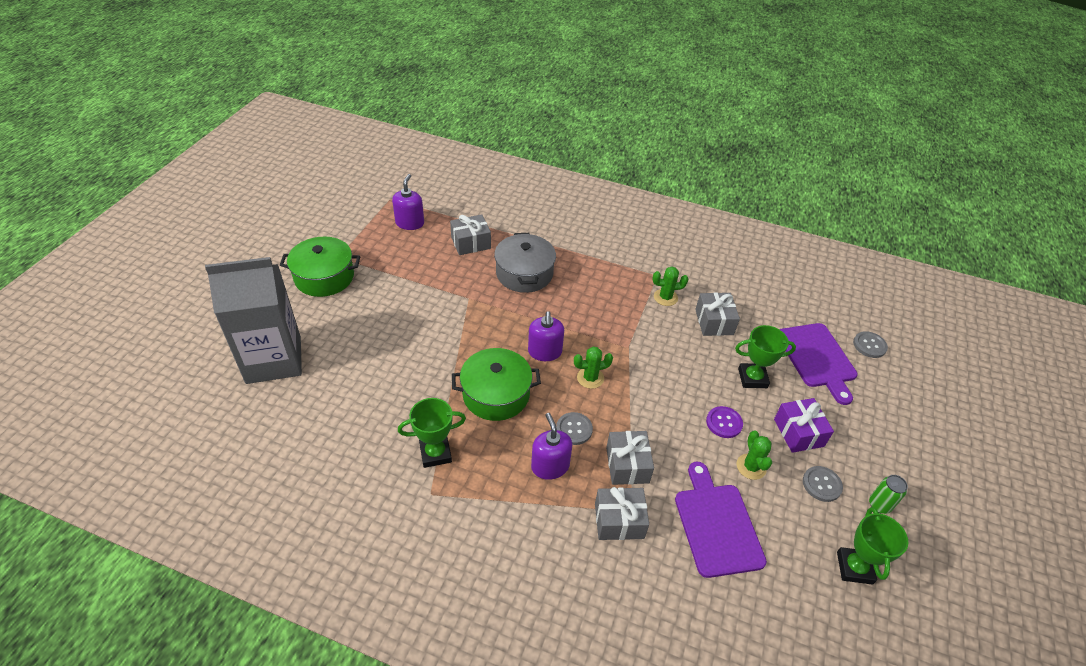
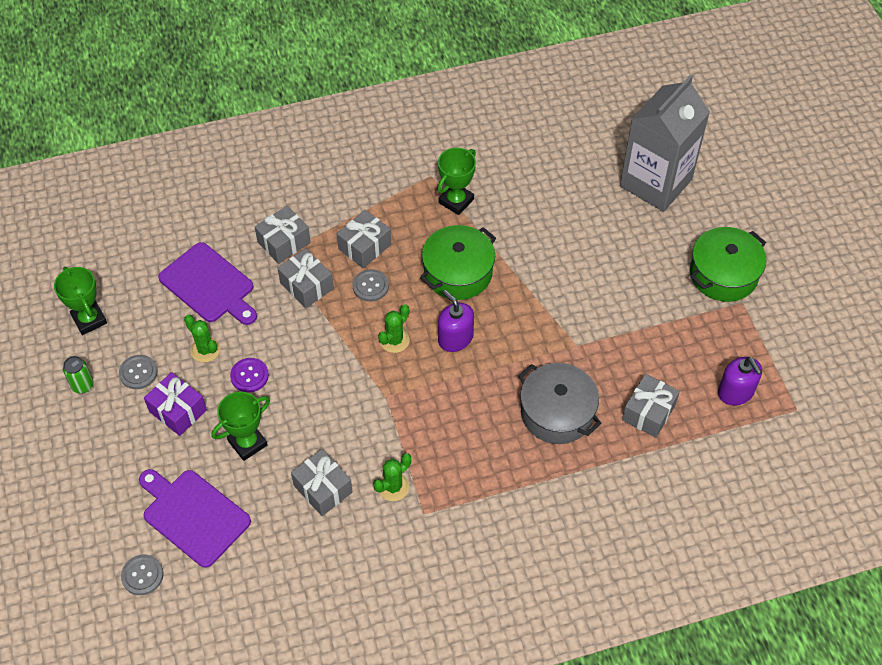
camera: 145 degrees right, 10 degrees up
(550, 466) = (364, 247): purple soap dispenser -> grey gift

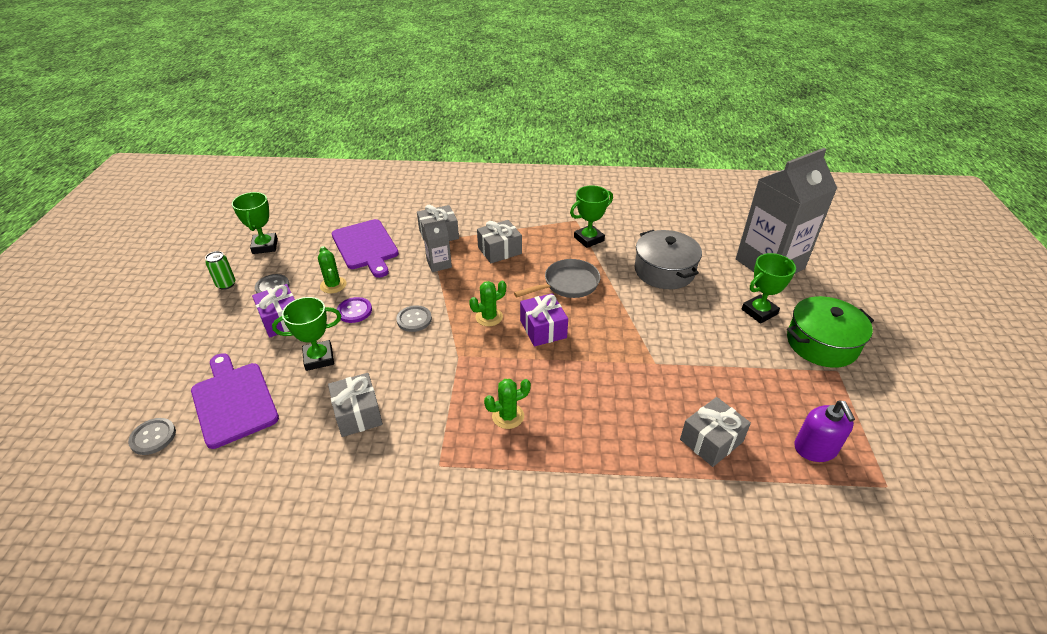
camera: 20 degrees right, 15 degrees down
(306, 286) = (439, 264): grey gift -> grey carton
(370, 286) = (490, 276): grey button -> grey button (414, 319)
(393, 487) = (423, 432): green cactus -> green cactus (508, 416)
(455, 338) = (543, 329): purple soap dispenser -> purple gift
(458, 272) = (568, 284): green pot -> grey pan
(557, 413) = (614, 414): grey pot -> grey pot (664, 271)
(658, 252) = (759, 312): none -> green trophy

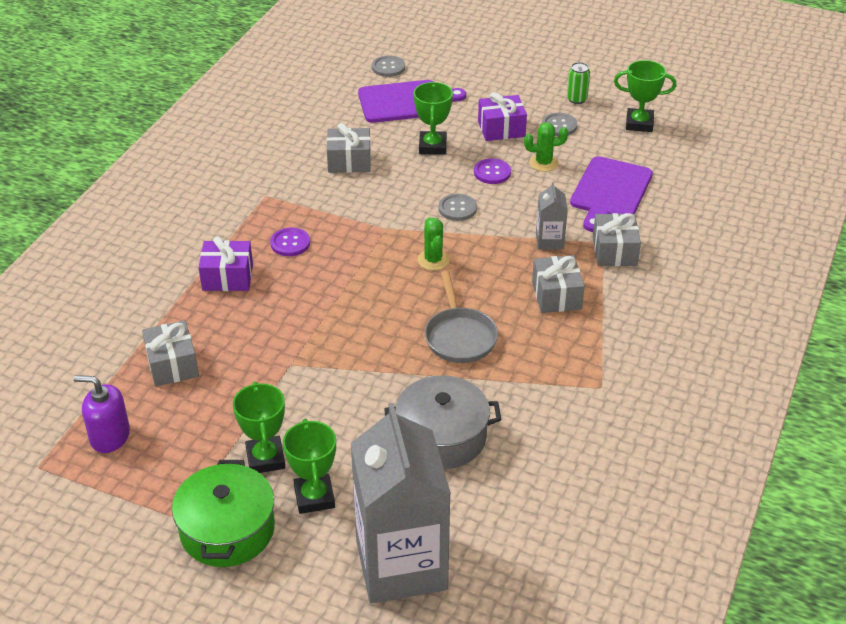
camera: 110 degrees right, 0 degrees up
(366, 246) = (610, 191): purple cutting board -> purple cutting board turned 60 degrees counterclockwise
(508, 416) = (290, 243): green cactus -> purple button
(543, 329) = (392, 295): purple gift -> purple gift (227, 277)
(588, 239) = (548, 386): green trophy -> green trophy (265, 458)

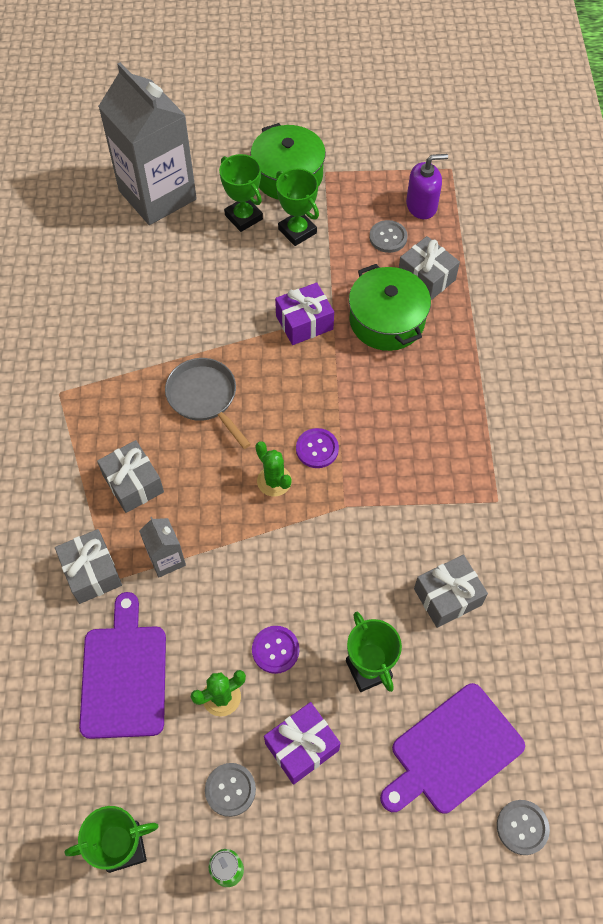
camera: 155 degrees right, 20 degrees up
(227, 277) = (452, 381): purple gift -> purple gift (304, 322)
(243, 341) = (387, 320): none -> green pot
(290, 243) = (426, 445): purple button -> purple button (317, 449)
(442, 437) = (174, 296): grey pot -> none
(457, 208) = (286, 568): grey button -> grey button (388, 237)

